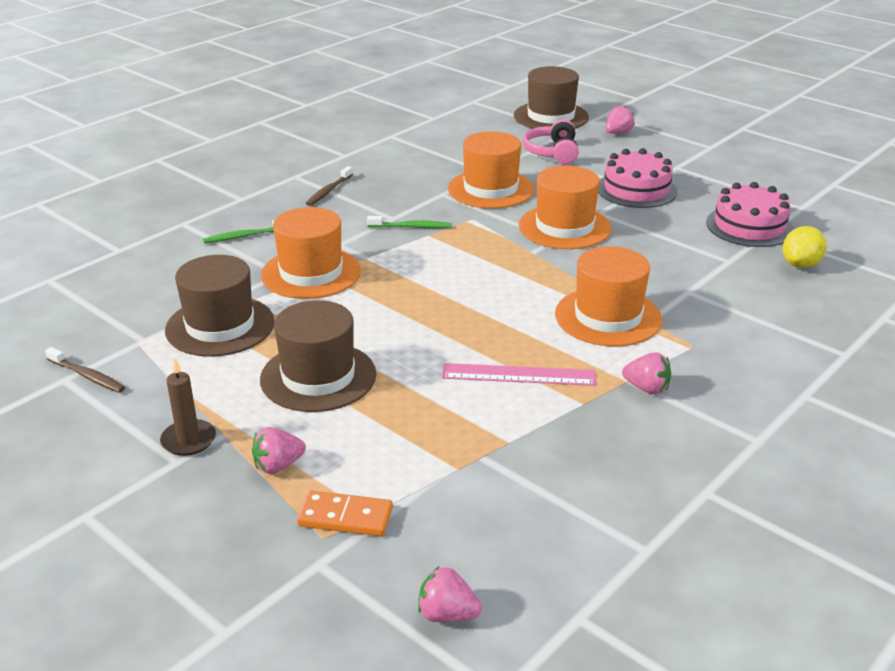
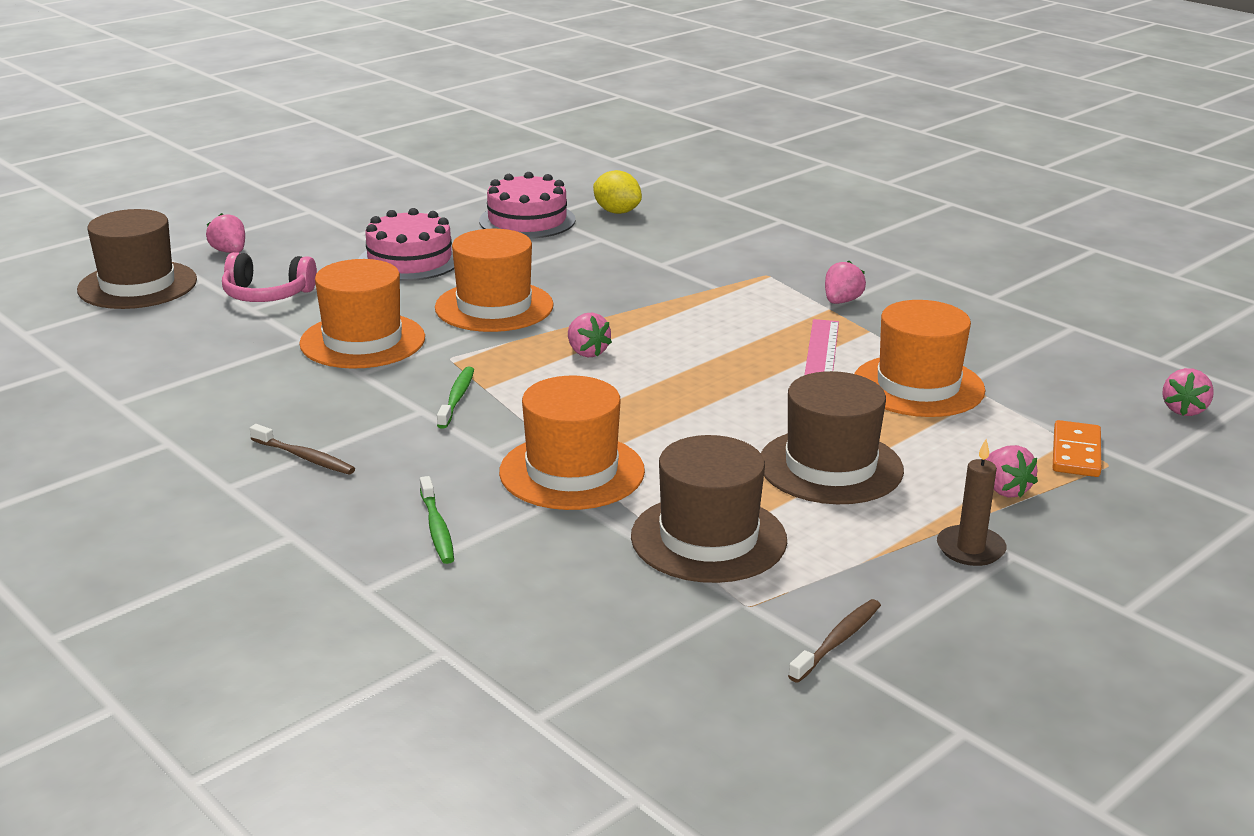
camera: 85 degrees left, 5 degrees down
(495, 267) = (587, 352): none -> pink strawberry
(608, 317) = (708, 304): orange hat -> orange hat (918, 386)

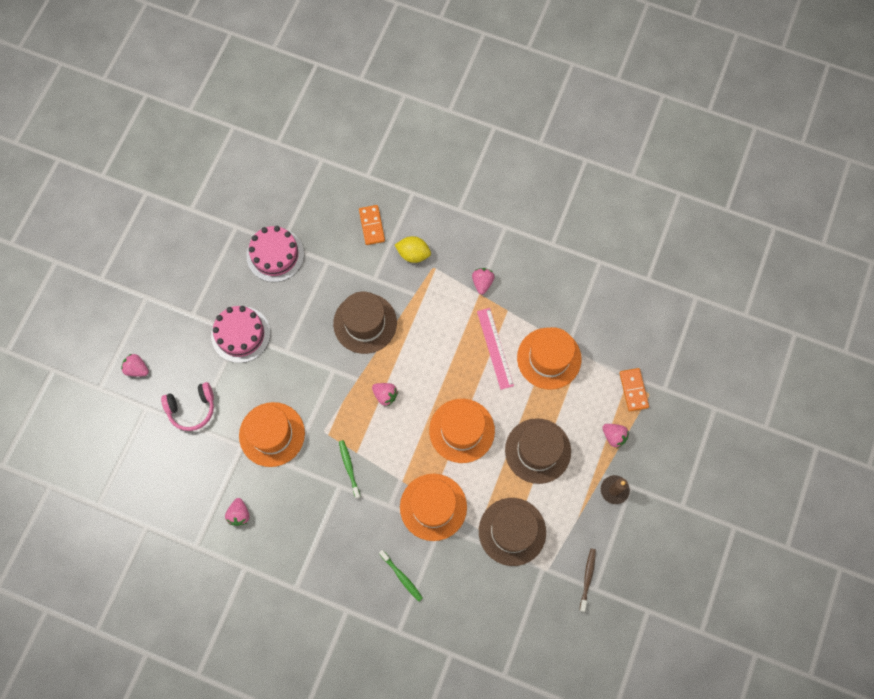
camera: 25 degrees left, 45 degrees up
(137, 285) = (116, 429): brown hat -> brown hat (365, 323)
(305, 457) = (313, 551): brown toothbrush -> none
(494, 307) = (315, 368): orange hat -> orange hat (462, 430)
(617, 212) = (318, 221): yellow lemon -> yellow lemon (413, 254)
(695, 229) = (371, 226): none -> orange domino
(1184, 410) = (668, 328): pink strawberry -> pink strawberry (239, 514)

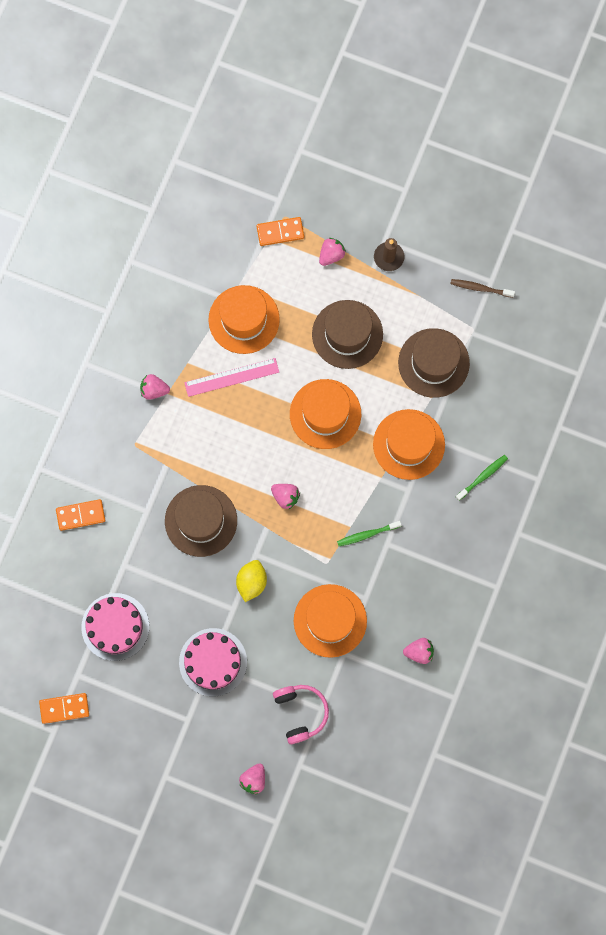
camera: 90 degrees left, 5 degrees up
(209, 217) = (64, 708): none -> orange domino
(385, 395) = (285, 497): pink strawberry -> pink strawberry turned 90 degrees clockwise
(413, 254) = (117, 467): yellow lemon -> yellow lemon (251, 582)

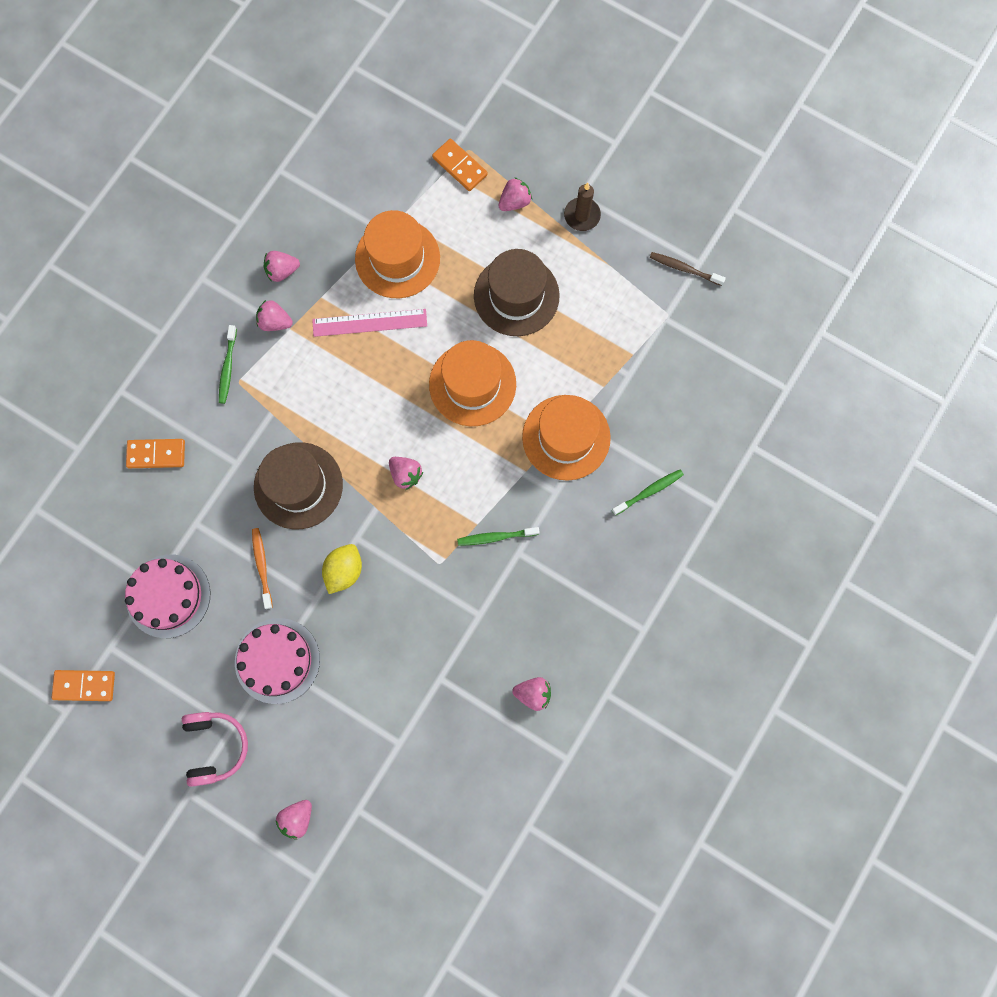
camera: 10 degrees right, 0 degrees up
(123, 434) = (228, 368): none -> green toothbrush
(151, 346) = (282, 271): none -> pink strawberry
(185, 590) = (262, 566): none -> orange toothbrush
(280, 232) = (460, 166): orange domino -> orange domino turned 45 degrees clockwise
(300, 712) = (372, 743): pink headphones -> pink headphones (215, 746)
(330, 620) = (430, 635): orange hat -> none
(433, 363) = (613, 346): brown hat -> none

